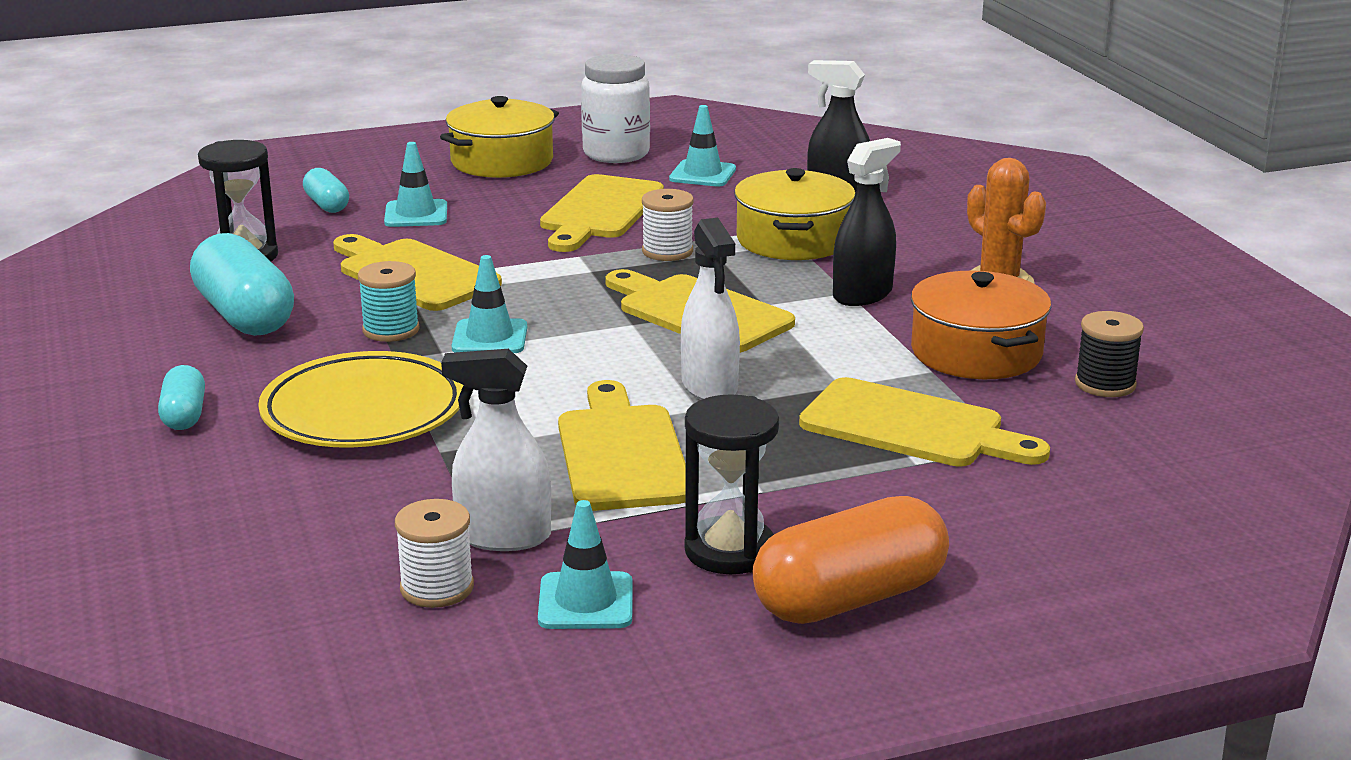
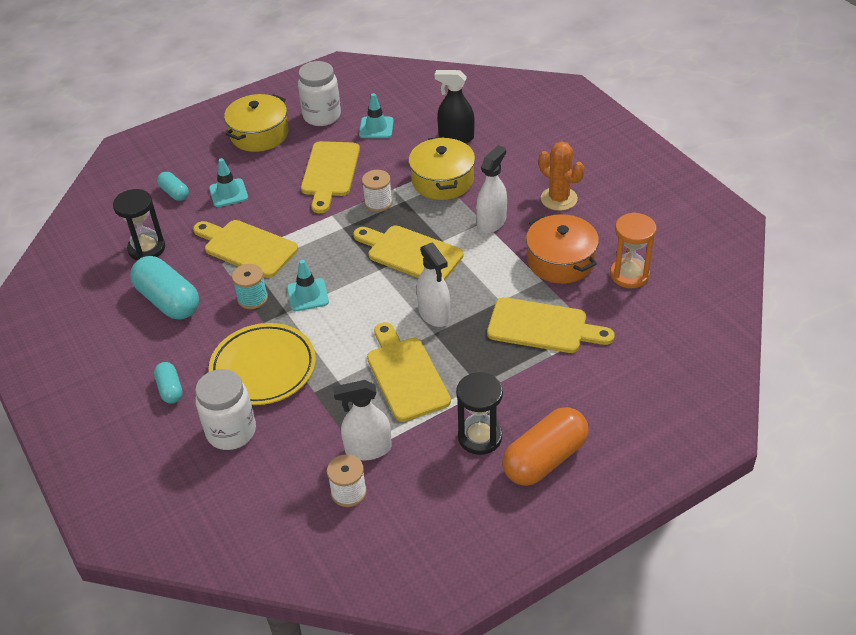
camera: 10 degrees left, 20 degrees up
(261, 480) = (231, 431): none -> white jar
(586, 602) = (423, 487): turquoise traffic cone -> none
(862, 294) = (491, 222): black spray bottle -> white spray bottle
(1105, 384) = (629, 275): black spool -> orange hourglass

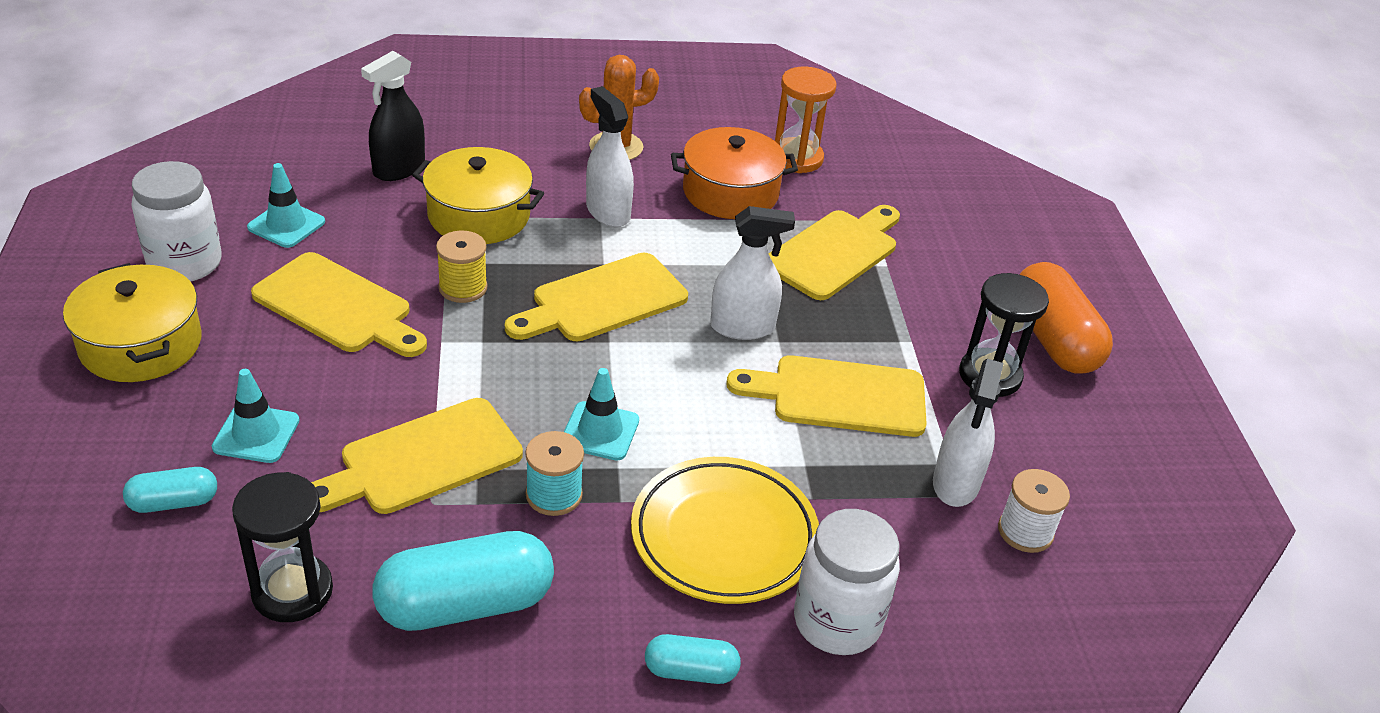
camera: 70 degrees left, 5 degrees down
(378, 203) = (463, 288): white spool -> yellow spool

